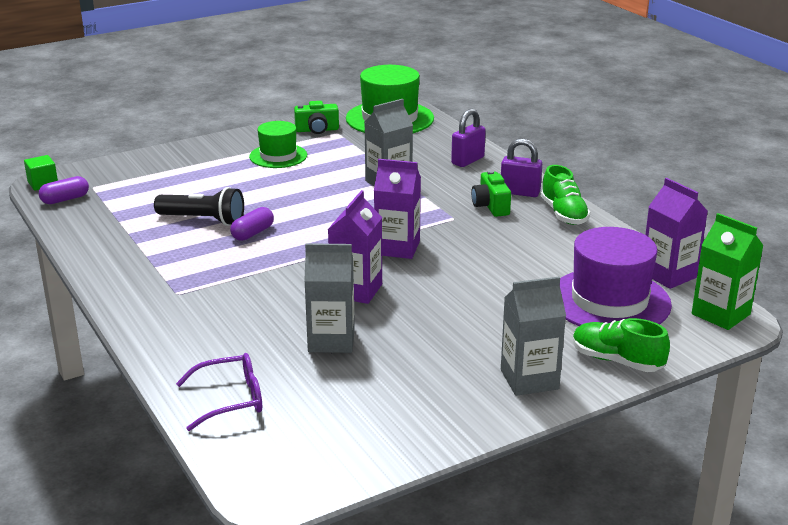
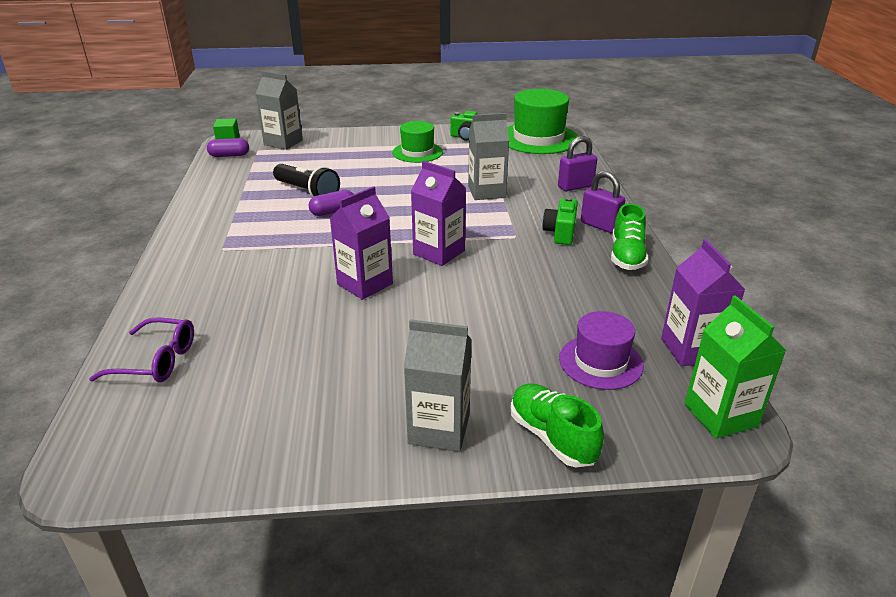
camera: 25 degrees right, 5 degrees up
(331, 340) = (296, 327): grey carton -> grey carton (283, 142)
(609, 301) = (600, 362): purple hat -> purple hat, size x0.61

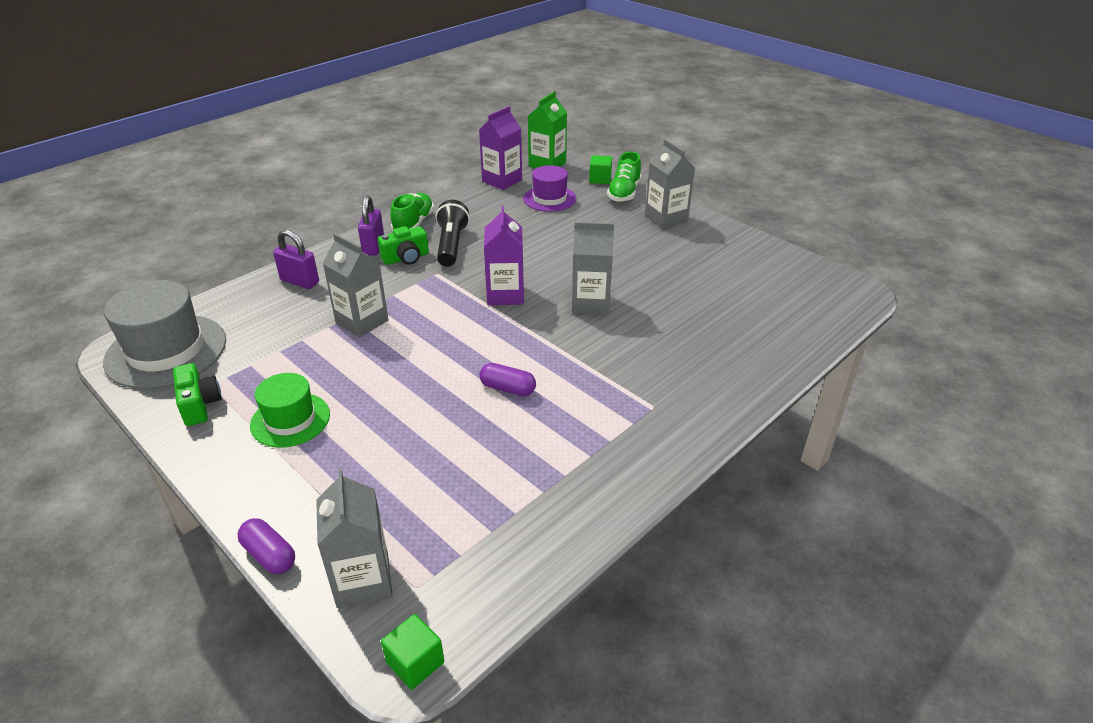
camera: 130 degrees left, 5 degrees up
(156, 361) = (783, 331): purple glasses -> none
(229, 155) = (465, 603): purple capsule -> purple capsule (269, 555)
(307, 192) = (488, 436): black flashlight -> black flashlight (451, 245)
(365, 284) = (590, 303): purple carton -> grey carton
(538, 138) = (166, 351): green hat -> grey hat
(621, 440) = (600, 179): none -> green cube
(626, 256) = (413, 224): green shoe -> green shoe turned 45 degrees counterclockwise

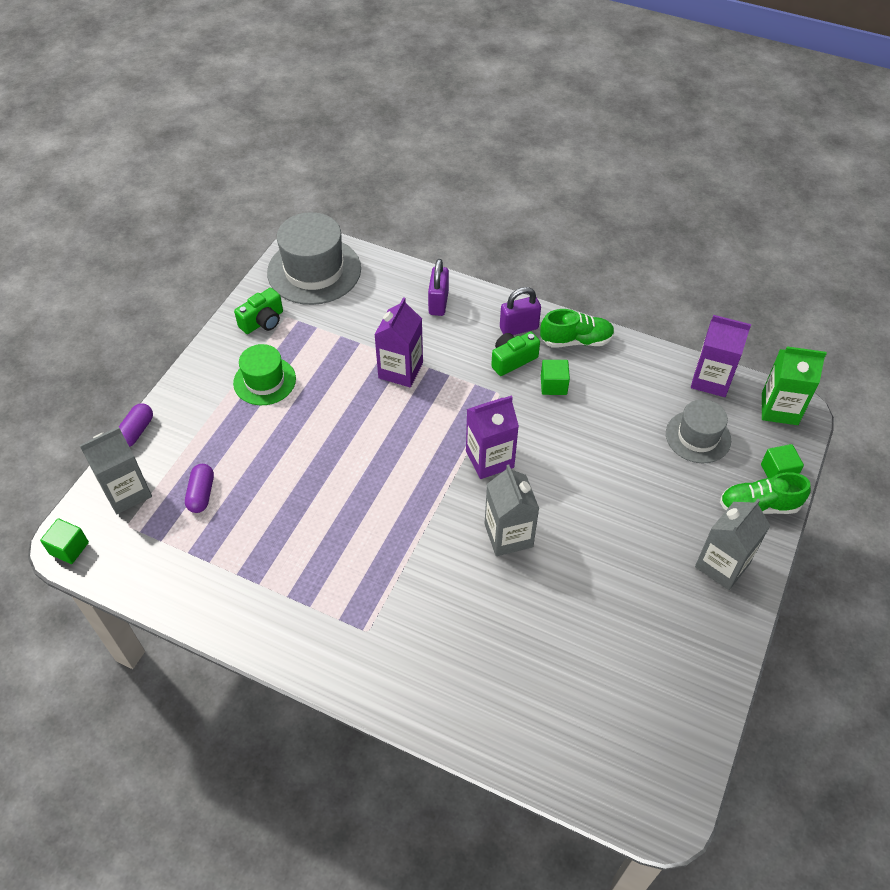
camera: 70 degrees right, 15 degrees up
(362, 321) = (400, 370): grey carton -> purple carton
(406, 258) = (512, 360): green camera -> green camera turned 105 degrees clockwise
(451, 245) = (553, 385): black flashlight -> green cube
(508, 388) = (351, 508): purple capsule -> purple capsule (201, 494)
(549, 199) = (698, 437): purple hat -> grey hat

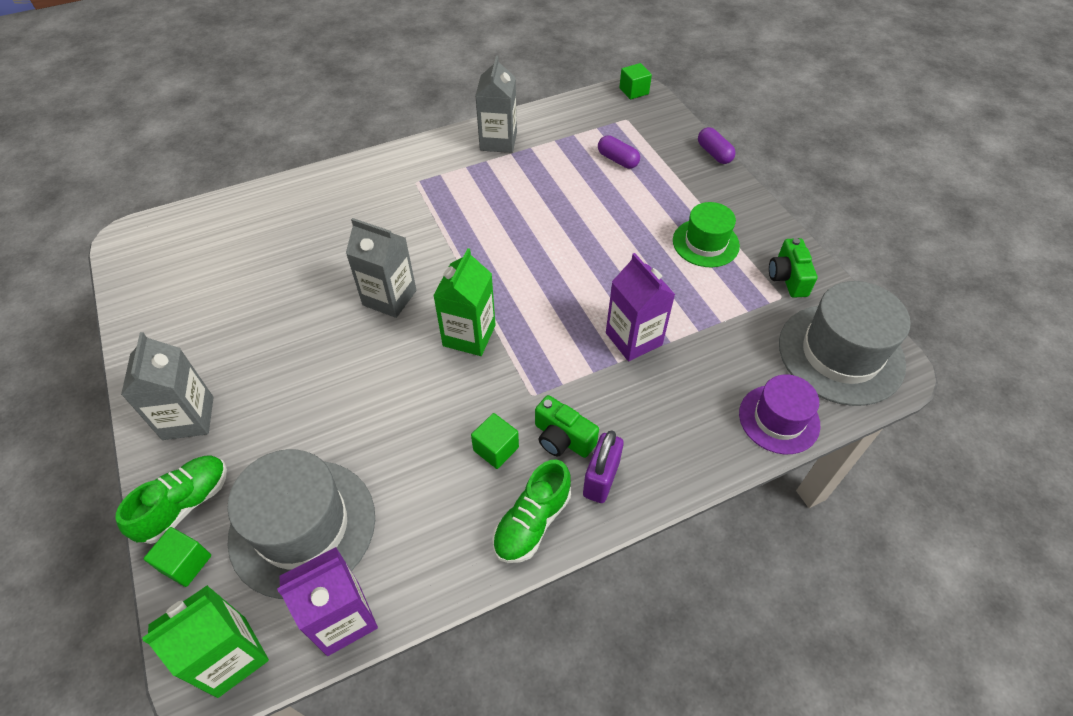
camera: 130 degrees right, 0 degrees up
(127, 492) = (657, 129): grey carton -> grey carton (498, 141)
(396, 276) = (779, 419): none -> purple hat
(438, 303) = (703, 430): purple padlock -> none
(489, 459) = (469, 335): purple carton -> green carton
(512, 360) = (562, 438): green camera -> green camera turned 120 degrees clockwise
(698, 437) = (302, 527): grey hat -> grey hat, size x1.64

